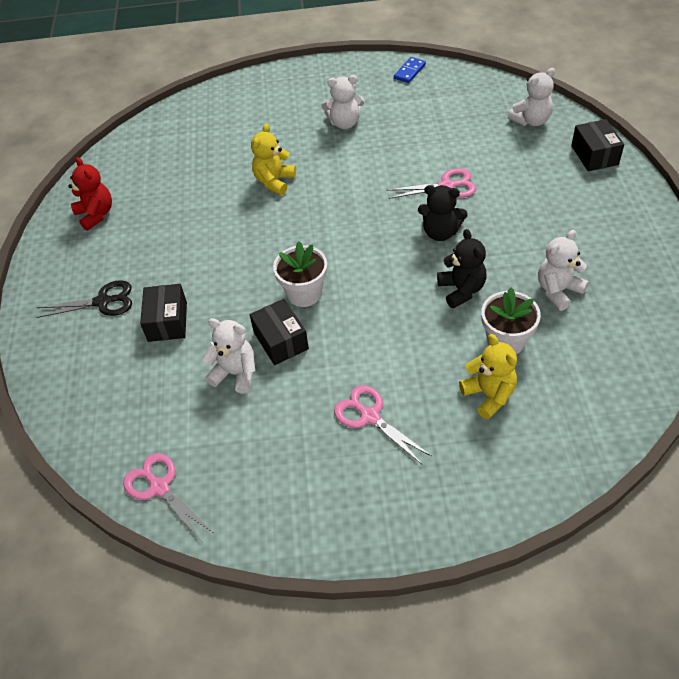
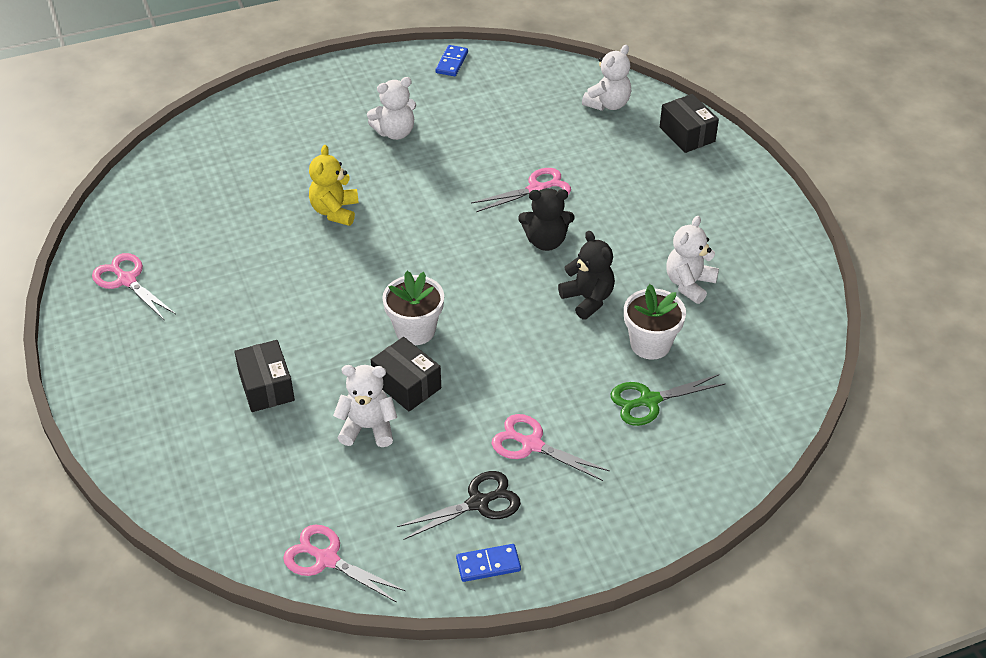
camera: 20 degrees left, 5 degrees down
(96, 215) = (126, 280): red teddy bear -> pink scissors
(103, 302) = (178, 378): black scissors -> black scissors (478, 503)
(294, 524) = (488, 565): none -> blue domino
(489, 395) = (649, 401): yellow teddy bear -> green scissors

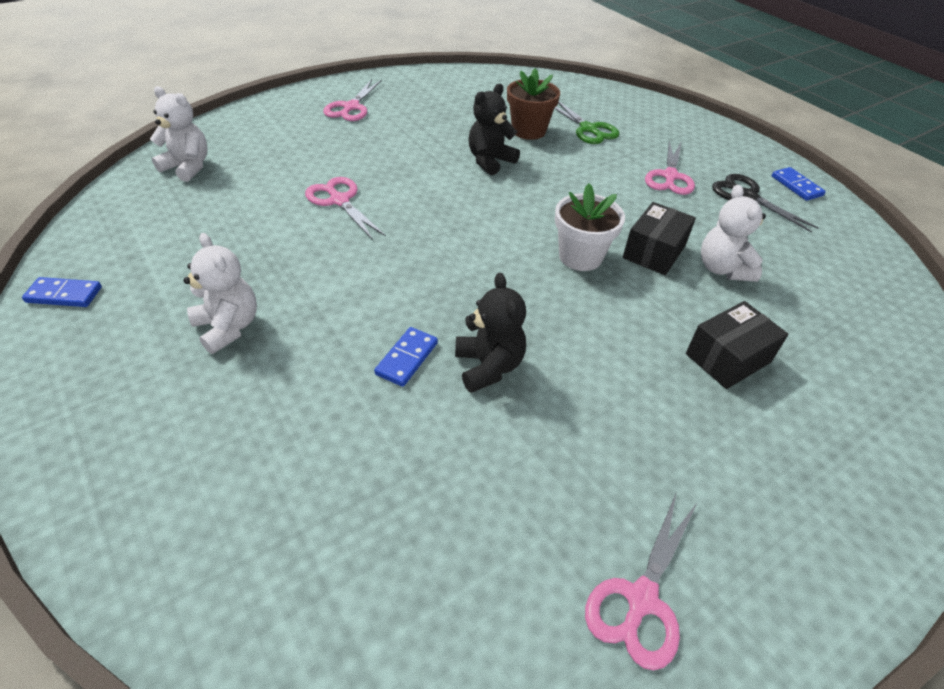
camera: 105 degrees left, 0 degrees up
(327, 559) = (877, 269): pink scissors -> pink scissors (351, 107)
(335, 211) = (406, 358): yellow teddy bear -> blue domino
(546, 241) = (419, 189): black teddy bear -> black teddy bear (488, 366)
(650, 344) = (528, 131): white flower pot -> brown flower pot
(687, 134) = (245, 123): black box -> none
(689, 284) = (452, 117): white teddy bear -> none

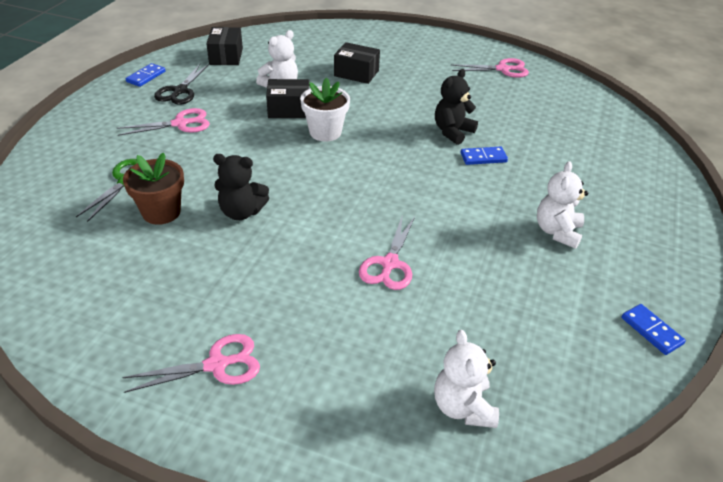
camera: 125 degrees left, 5 degrees down
(837, 257) = (226, 56): none -> black box

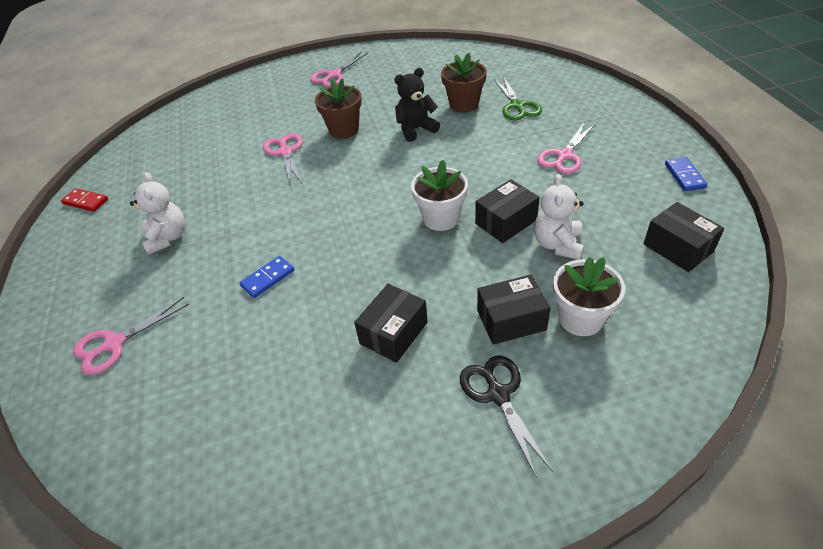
camera: 150 degrees right, 5 degrees up
(180, 91) = (627, 181): black scissors -> black scissors (498, 394)
(305, 256) = (344, 130): none -> brown flower pot
(322, 59) = (580, 318): none -> white flower pot
(425, 96) = (393, 333): none -> black box
(452, 132) = (320, 294): black teddy bear -> none
(463, 407) = (198, 117): white teddy bear -> none
(502, 69) = (329, 479): pink scissors -> pink scissors (114, 344)
(651, 331) = (85, 202): blue domino -> red domino

